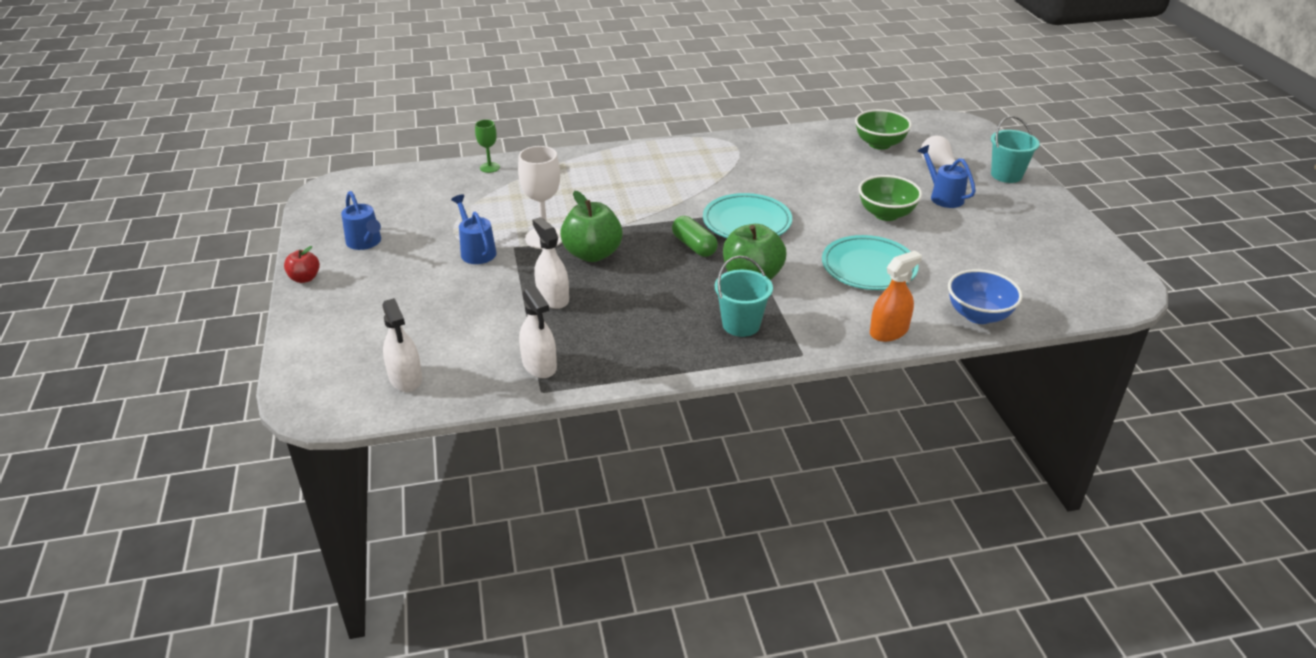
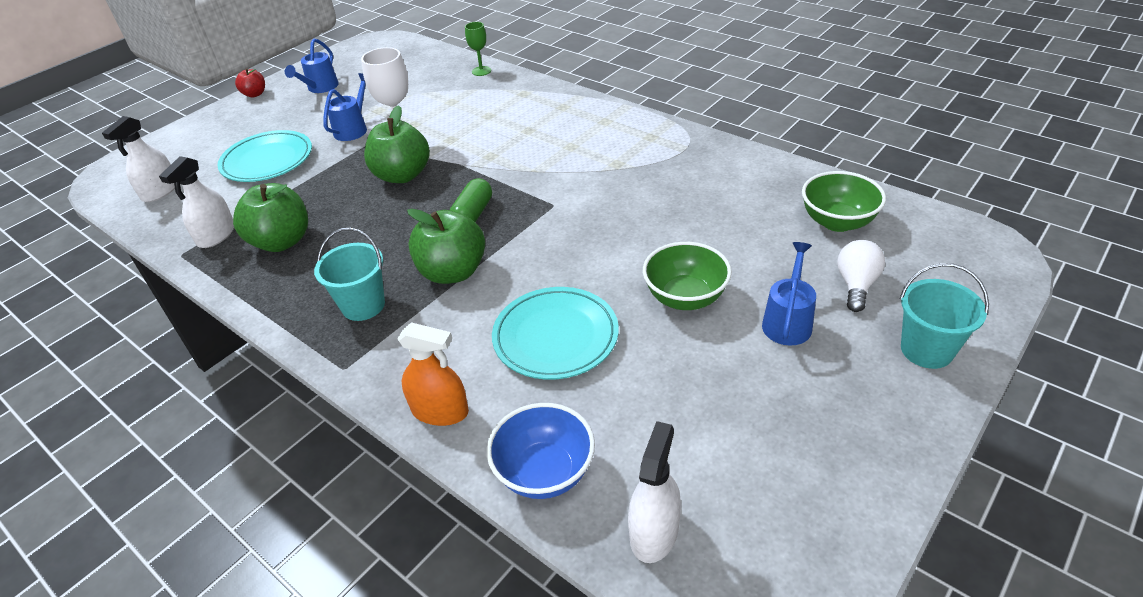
camera: 55 degrees right, 5 degrees up
(553, 298) = (318, 192): white spray bottle -> white spray bottle (654, 532)
(601, 335) = (282, 241): none -> green apple
(747, 222) = (551, 221): turquoise plate -> turquoise plate (267, 161)

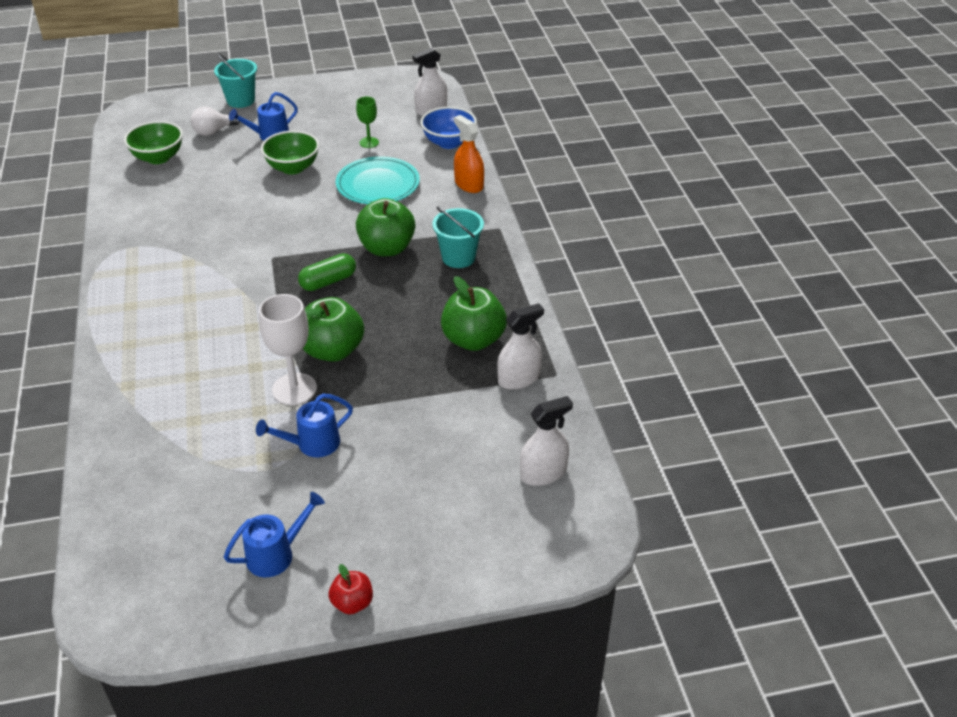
camera: 145 degrees left, 0 degrees up
(267, 161) = (422, 450): turquoise plate -> none
(481, 71) = (108, 452): green goblet -> green goblet (369, 142)

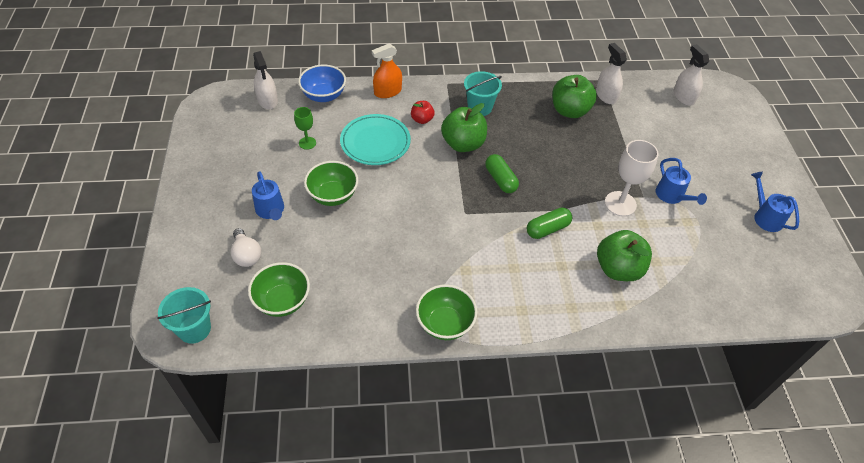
camera: 85 degrees left, 10 degrees up
(120, 254) = (445, 323): none -> green bowl
(241, 100) = (192, 233): turquoise bucket -> turquoise bucket (194, 329)
(248, 323) = (547, 229): none -> green capsule
(332, 351) = (580, 181): green apple -> green apple (618, 269)
(352, 603) = (791, 184): red apple -> red apple (422, 119)

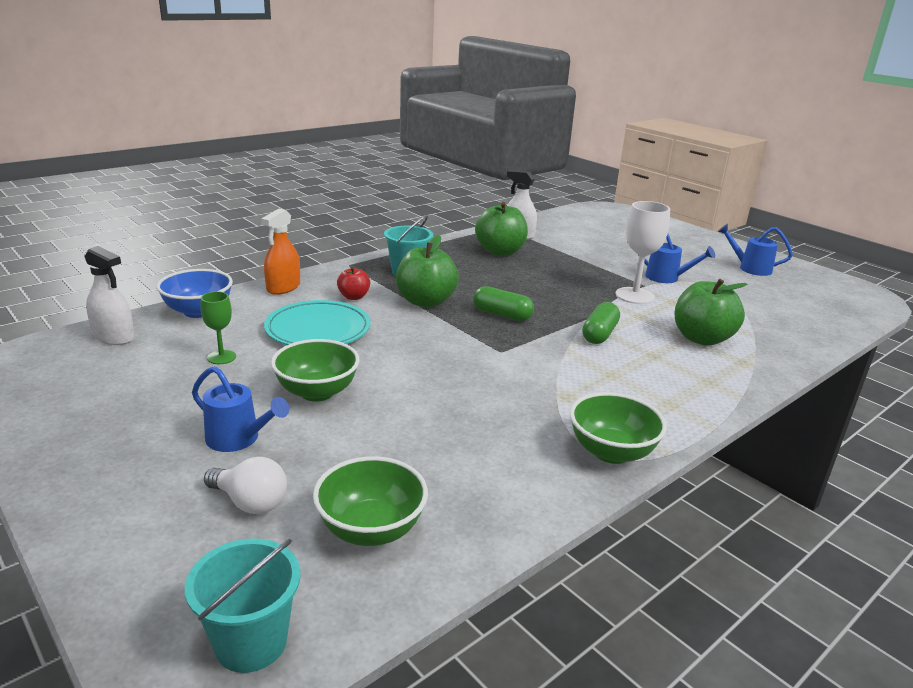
camera: 35 degrees left, 25 degrees down
(683, 97) = (582, 221): white spray bottle -> none

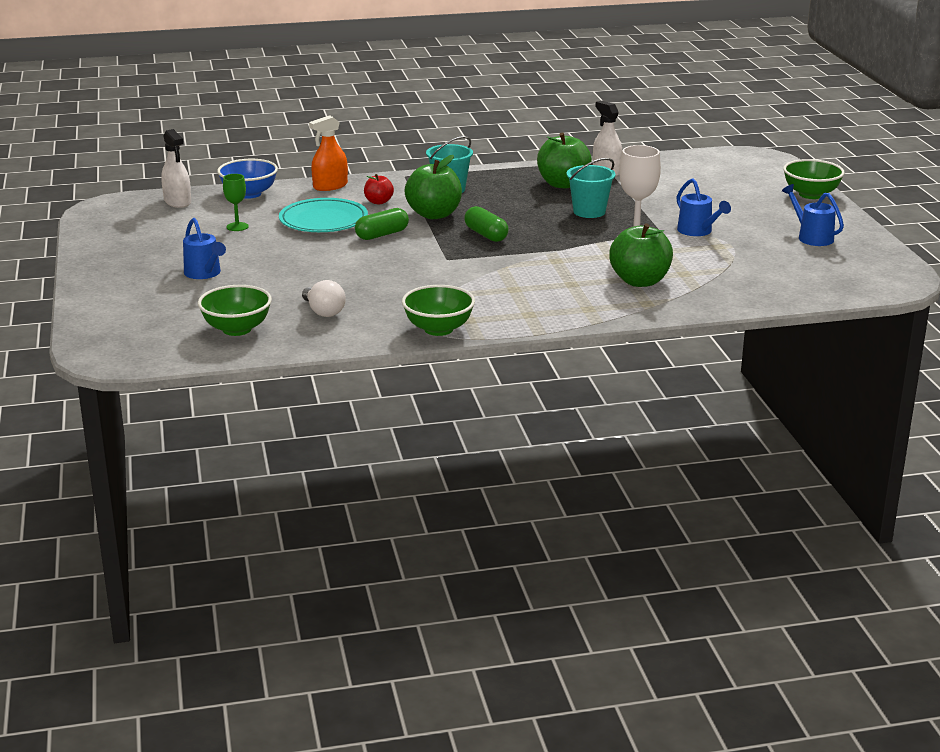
camera: 30 degrees right, 0 degrees up
(250, 502) = (183, 303): white light bulb -> white light bulb (323, 312)
(251, 642) = (134, 353): turquoise bucket -> turquoise bucket (589, 212)
(317, 392) = (279, 258): green bowl -> green bowl (811, 194)
(599, 334) = (550, 262): green capsule -> green capsule (382, 235)

